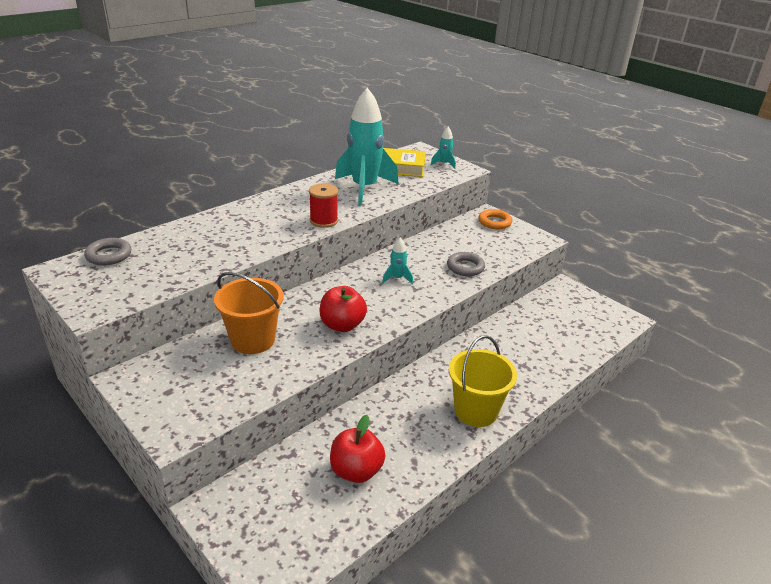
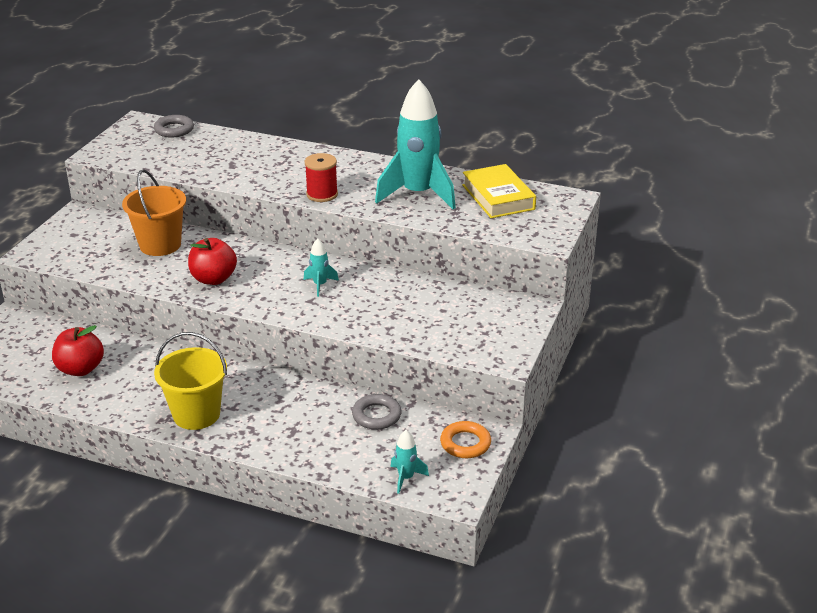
camera: 65 degrees right, 0 degrees up
(444, 164) = (545, 223): turquoise rocket -> turquoise rocket (406, 478)
(465, 267) = (382, 320): grey ring -> grey ring (376, 415)
(494, 222) = (514, 316): orange ring -> orange ring (465, 443)

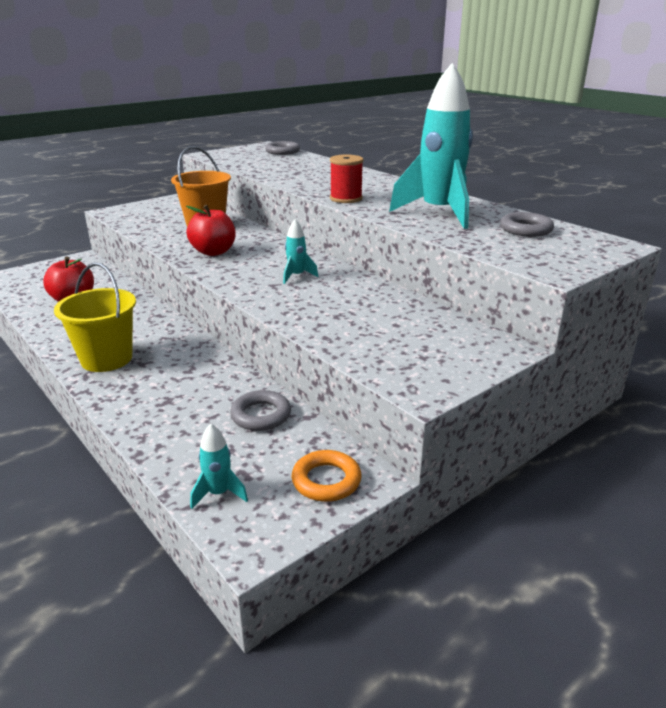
camera: 30 degrees right, 5 degrees down
(498, 197) = (525, 229): yellow book -> grey ring

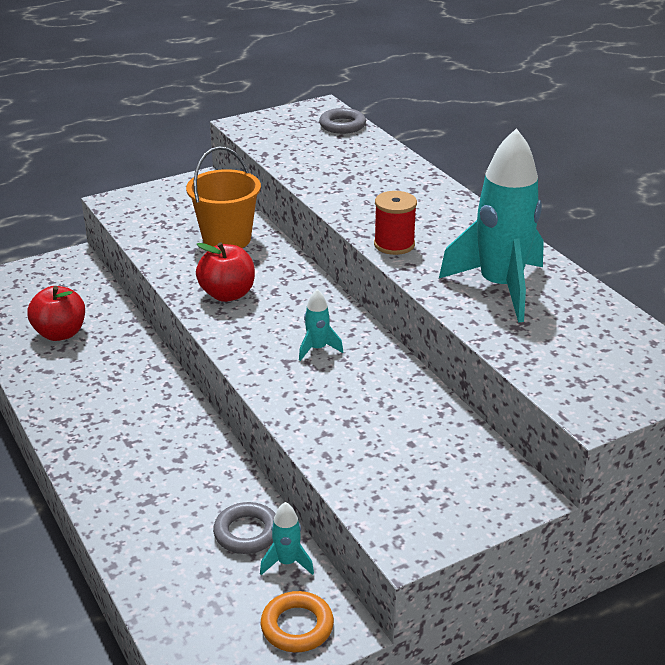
camera: 10 degrees right, 5 degrees up
(106, 359) = (91, 431): yellow bucket -> none
(219, 493) = (185, 626): turquoise rocket -> turquoise rocket (287, 562)
(525, 229) = (594, 331): grey ring -> none

